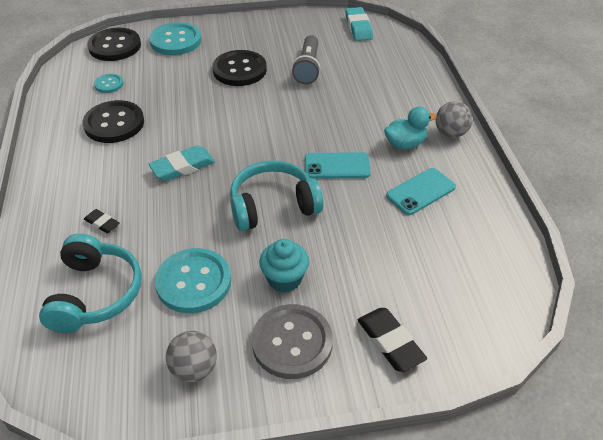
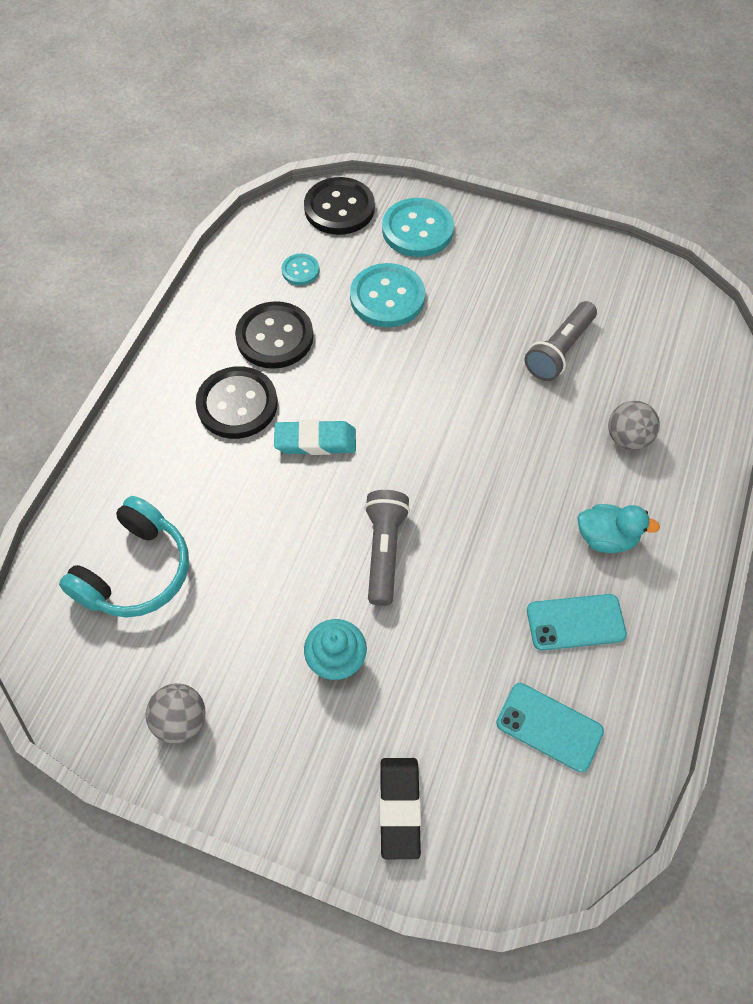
camera: 30 degrees right, 15 degrees up
(102, 223) = (189, 480): black eraser -> none
(193, 282) = (239, 611): turquoise button -> turquoise button (387, 297)
(239, 70) = (469, 315): black button -> black button (237, 404)
(273, 206) = (384, 551): turquoise headphones -> grey flashlight
(292, 342) = (295, 746): grey button -> none
(337, 166) = (496, 530): turquoise phone -> turquoise phone (549, 727)
(358, 27) = (675, 306): turquoise eraser -> none
(450, 133) = (679, 551): grey ball -> grey ball (627, 438)

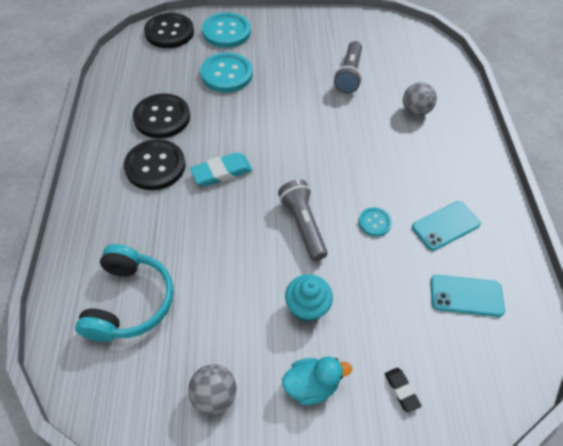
camera: 25 degrees left, 5 degrees down
(300, 270) = (160, 74): turquoise button -> turquoise button (374, 222)
(399, 808) = (401, 390): black eraser -> black eraser, size x0.58
(606, 538) = (435, 170): turquoise duck -> turquoise duck (311, 385)

